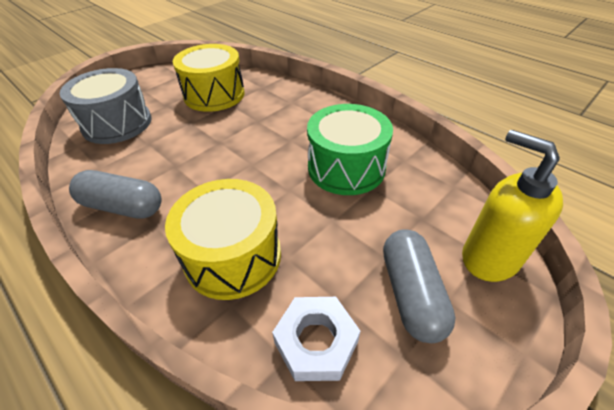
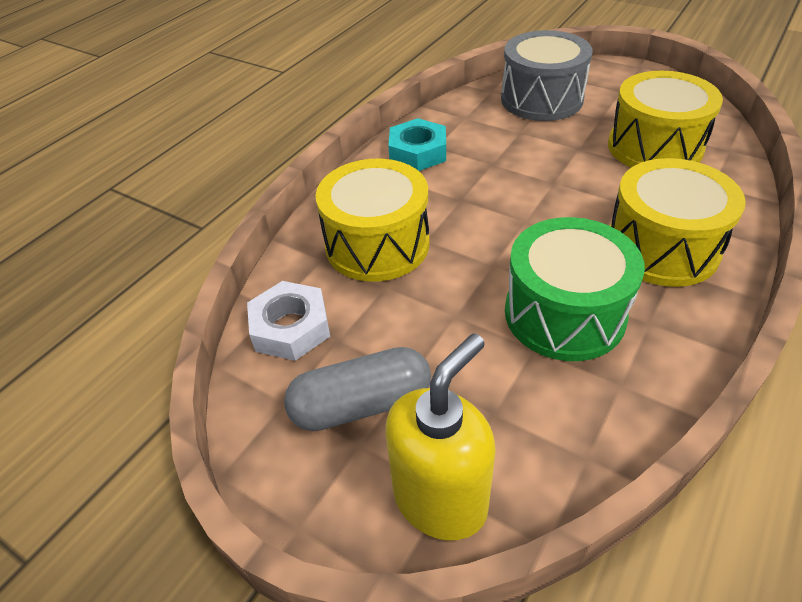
camera: 80 degrees right, 0 degrees up
(123, 206) = (418, 152): grey capsule -> turquoise nut
(305, 118) = (661, 248): none -> yellow drum

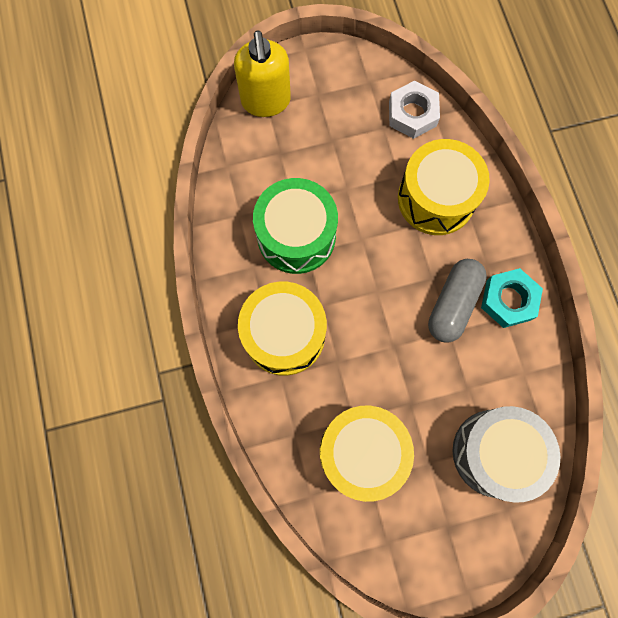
camera: 130 degrees right, 30 degrees up
(361, 405) = (336, 108): grey capsule -> grey capsule (453, 304)

